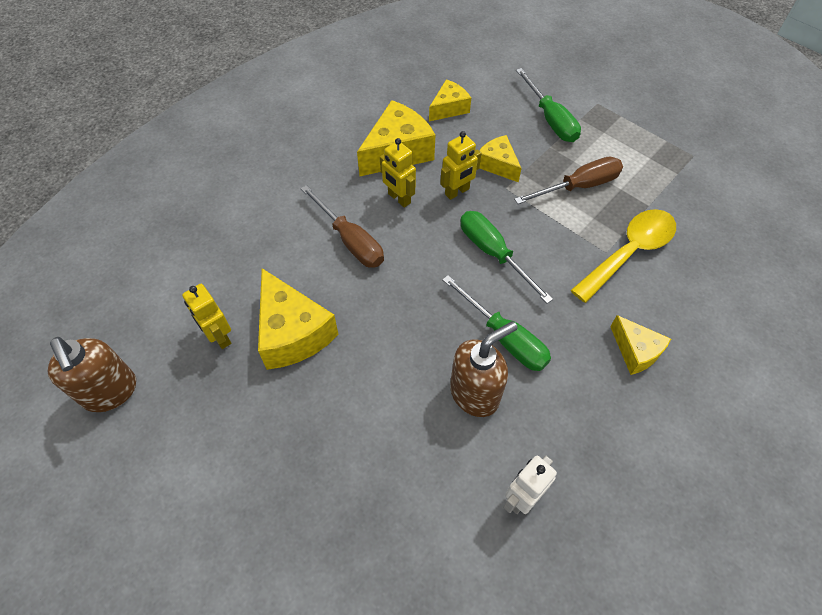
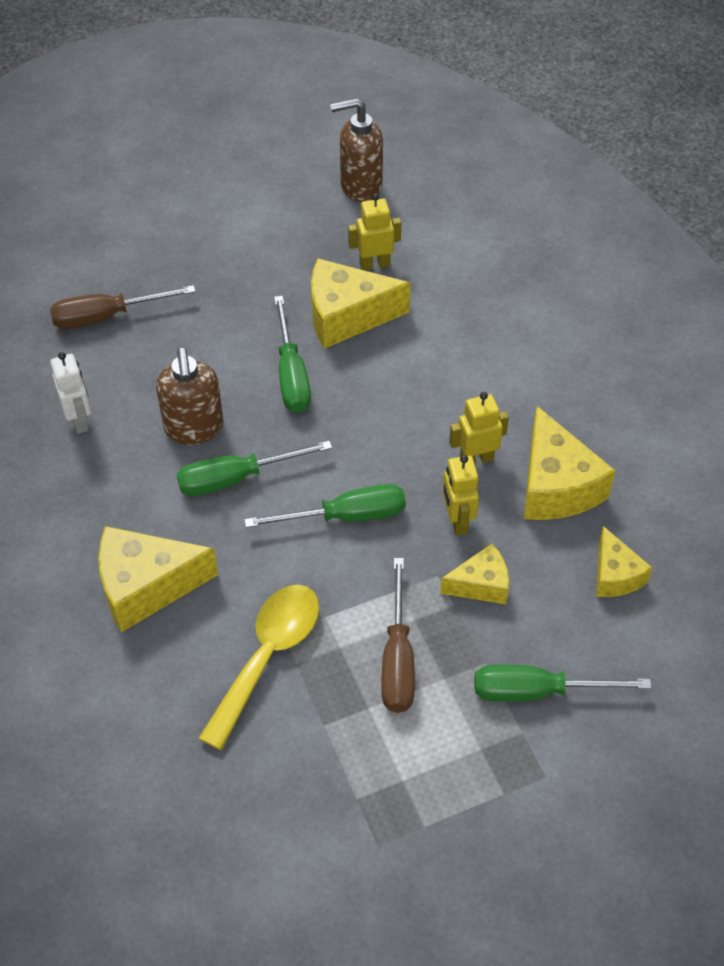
camera: 115 degrees right, 5 degrees down
(350, 240) = (436, 394): brown screwdriver -> brown screwdriver (107, 316)
(379, 346) = (291, 375): none -> green screwdriver
(629, 252) = (268, 656): yellow spoon -> yellow spoon turned 135 degrees counterclockwise
(635, 351) = (146, 586): yellow cheese -> yellow cheese, size x1.70

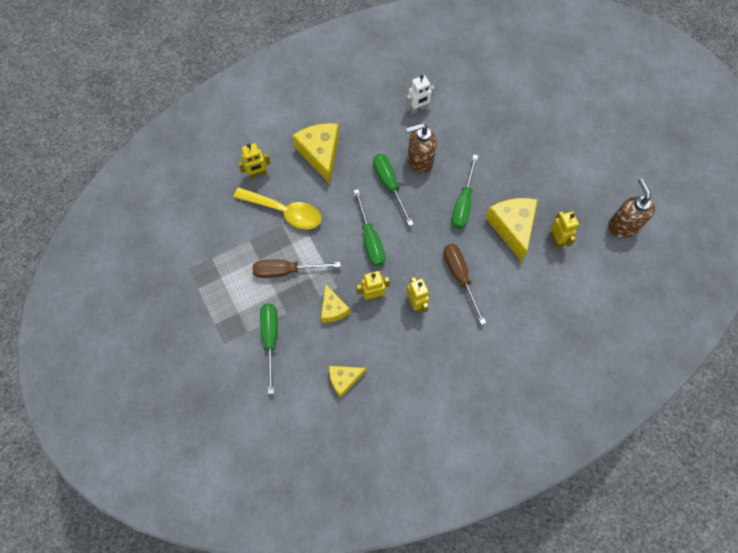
camera: 85 degrees right, 15 degrees up
(107, 316) = (490, 109): brown screwdriver -> brown screwdriver (460, 277)
(170, 704) = (257, 174): none -> yellow robot
(291, 375) = (463, 203): green screwdriver -> green screwdriver turned 60 degrees counterclockwise
(556, 486) = (402, 347): yellow cheese -> none

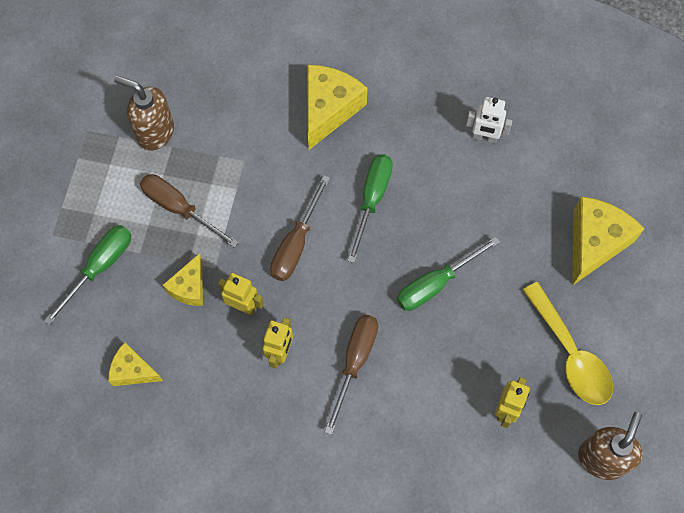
camera: 40 degrees right, 0 degrees up
(257, 174) = (243, 82): yellow robot -> none
(285, 212) = (234, 144): yellow spoon -> yellow spoon (570, 354)
(370, 239) = (296, 244): green screwdriver -> brown screwdriver
(419, 161) = (431, 198): brown soap dispenser -> brown soap dispenser (155, 132)
(512, 228) = (466, 355): yellow cheese -> yellow cheese (594, 243)

